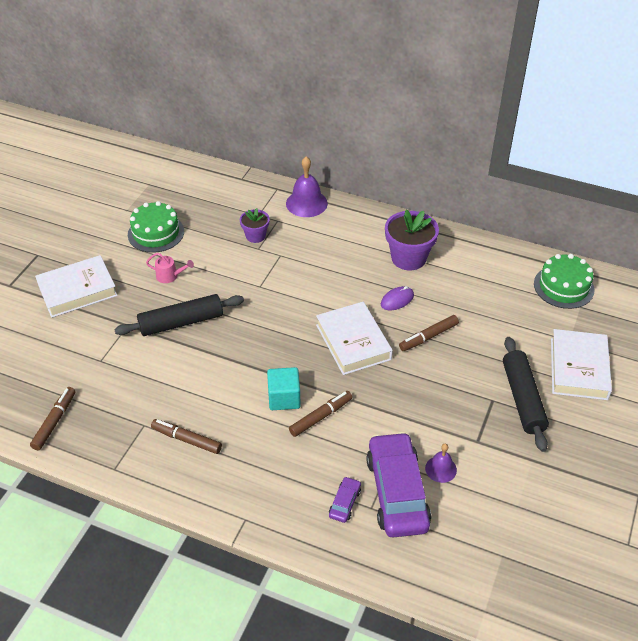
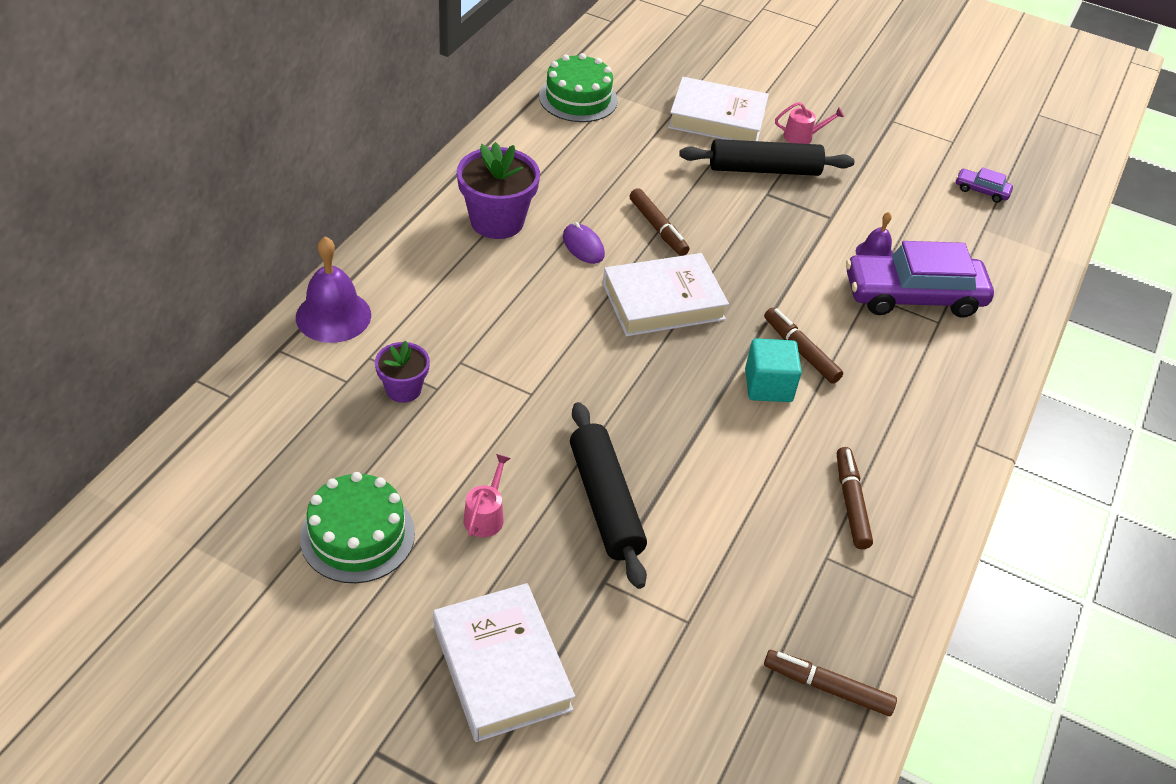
camera: 90 degrees left, 0 degrees up
(187, 439) = (851, 503): brown marker -> brown marker turned 150 degrees clockwise
(345, 503) = (936, 344): purple car -> purple car (981, 190)
(580, 425) = (802, 136): none -> pink watering can

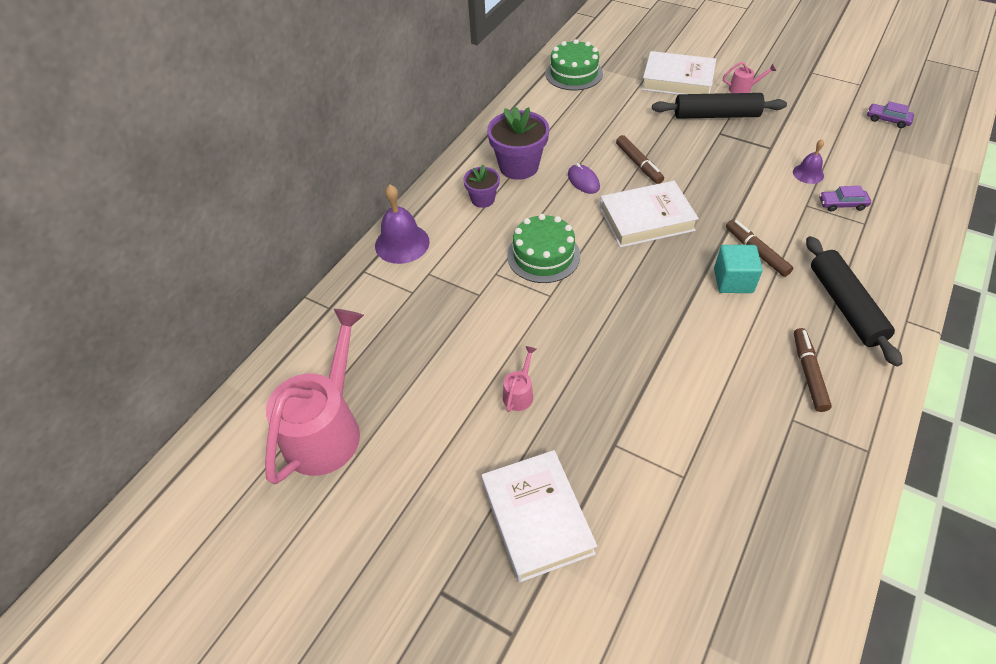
camera: 10 degrees right, 5 degrees up
(228, 551) = (327, 428): none -> pink watering can
(357, 535) = (423, 412): green cake -> green cake (543, 255)
(403, 389) = (454, 296): purple flower pot -> purple flower pot (483, 199)
(605, 502) = (611, 379): black rolling pin -> black rolling pin (845, 306)
(827, 687) = (803, 531): brown marker -> none
(913, 296) = (842, 204): purple car -> purple car, size x0.43

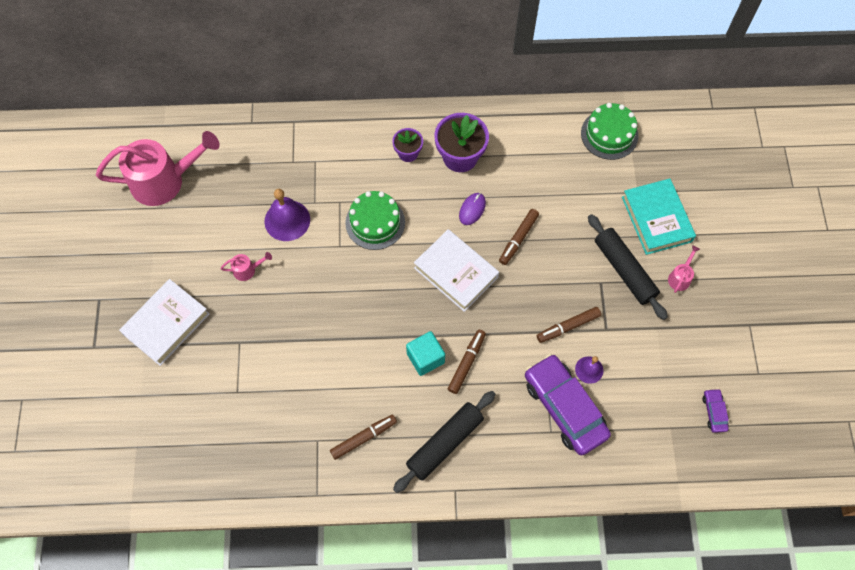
camera: 55 degrees right, 15 degrees up
(402, 243) = (332, 128): purple bell -> purple bell (287, 220)
(677, 80) = (656, 219): white book -> turquoise book
(743, 89) = (680, 277): pink watering can -> pink watering can turned 120 degrees counterclockwise
(754, 169) = (568, 326): none -> brown marker
(842, 204) = (564, 408): purple car -> purple car, size x2.33

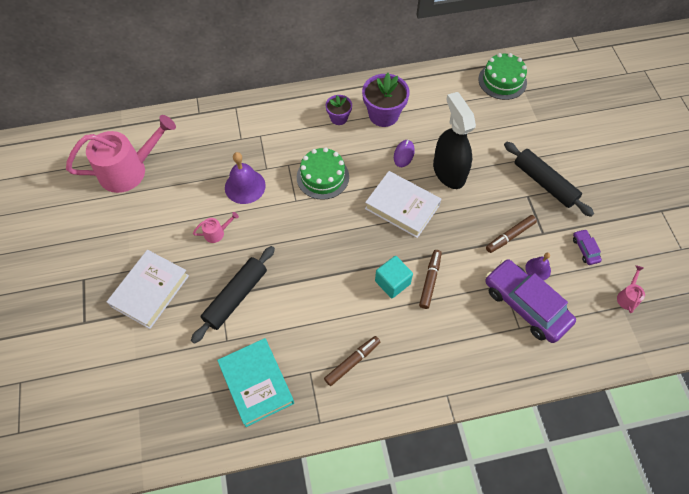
camera: 10 degrees left, 5 degrees down
(444, 443) = (427, 354): black rolling pin -> black rolling pin (236, 297)
(518, 239) = (449, 172): brown marker -> black spray bottle
(656, 219) = (559, 139): turquoise book -> turquoise book (256, 383)
(680, 277) = (592, 181): pink watering can -> pink watering can (628, 296)
(714, 412) = (654, 287): purple car -> purple car (585, 249)

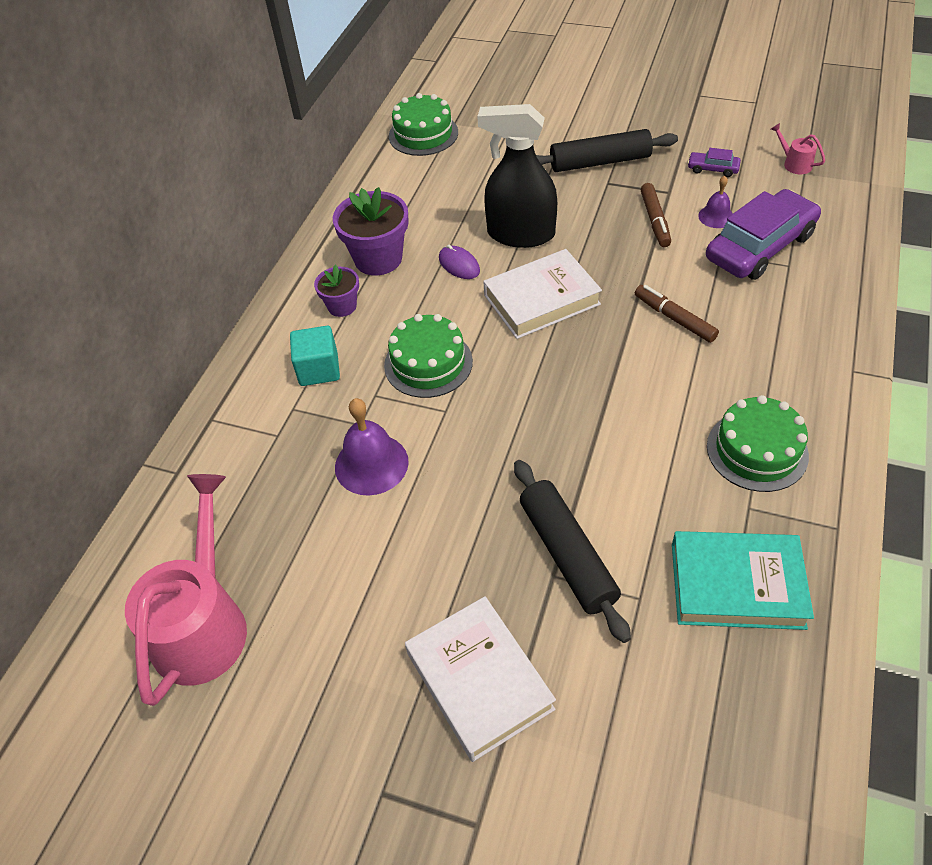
camera: 55 degrees left, 10 degrees down
(217, 233) = (431, 535): pink watering can -> none
(352, 362) = (757, 450): brown marker -> green cake
(392, 282) = (654, 357): turquoise cube -> turquoise cube (319, 369)
(525, 305) = (760, 247): purple car -> purple car turned 150 degrees clockwise

